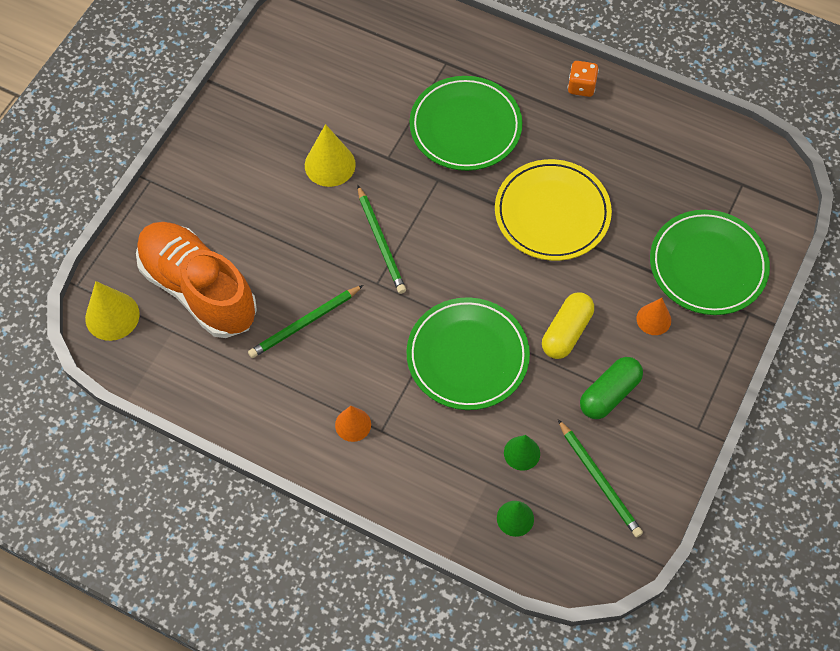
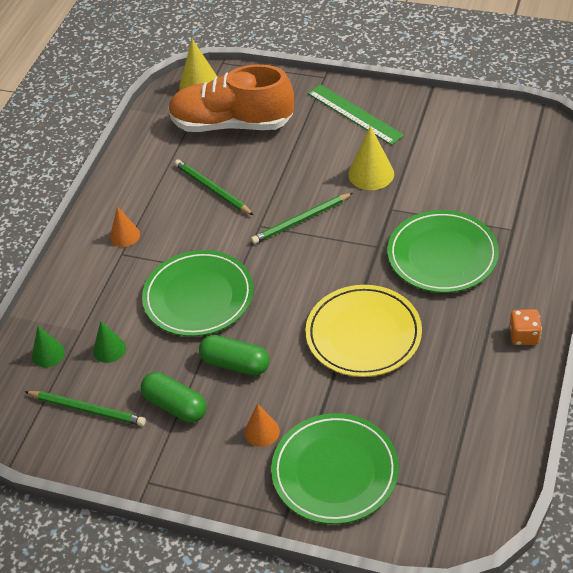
camera: 85 degrees right, 15 degrees down
(198, 289) = (232, 124): orange shoe -> orange shoe turned 120 degrees counterclockwise
(227, 162) = (355, 114): none -> green ruler
(566, 332) = (235, 364): yellow capsule -> green capsule
(599, 480) = (87, 409): green pencil -> green pencil turned 120 degrees counterclockwise

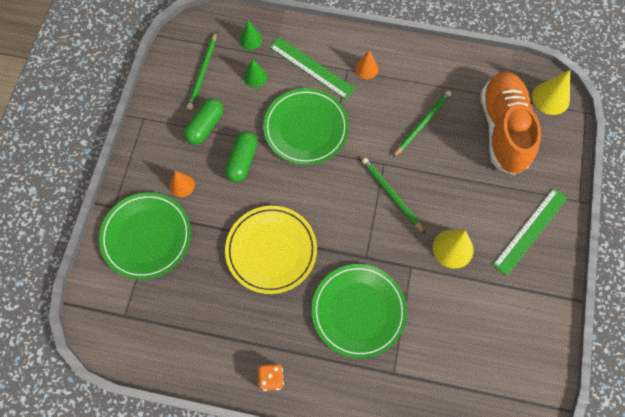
camera: 80 degrees right, 20 degrees up
(109, 289) = (311, 67): none -> green ruler

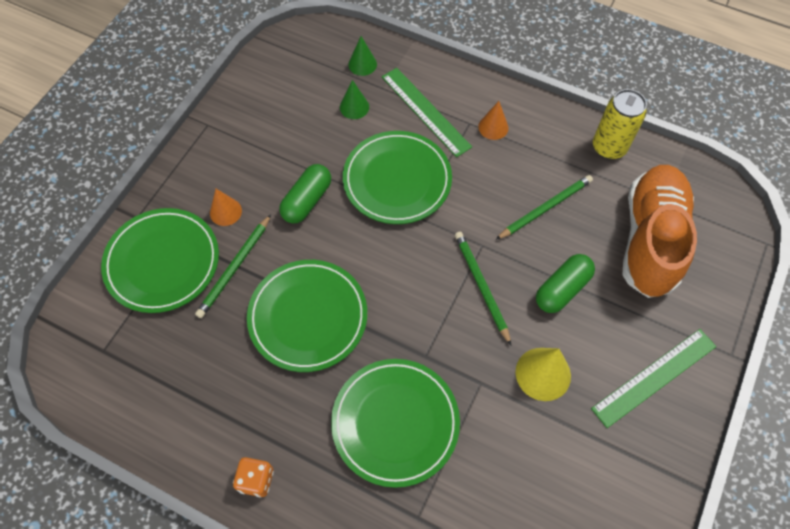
camera: 15 degrees right, 5 degrees down
(203, 72) = (294, 88): green pencil -> green pencil (235, 268)
(205, 126) = (276, 150): green capsule -> green capsule (562, 289)
(271, 250) = (308, 317): yellow plate -> green plate
(456, 65) = (609, 147): none -> yellow can
(550, 98) = (723, 215): yellow cone -> none

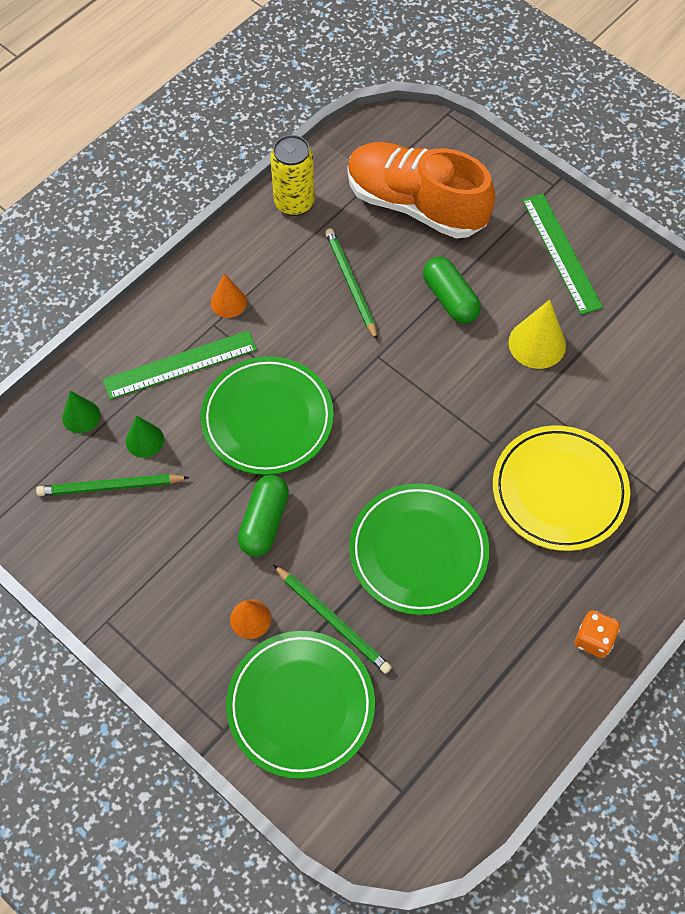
camera: 75 degrees left, 0 degrees up
(307, 200) = (264, 522): green capsule -> green capsule turned 60 degrees clockwise
(395, 423) = (559, 490): green plate -> yellow plate
(481, 286) = (427, 370): green pencil -> green pencil (110, 487)

